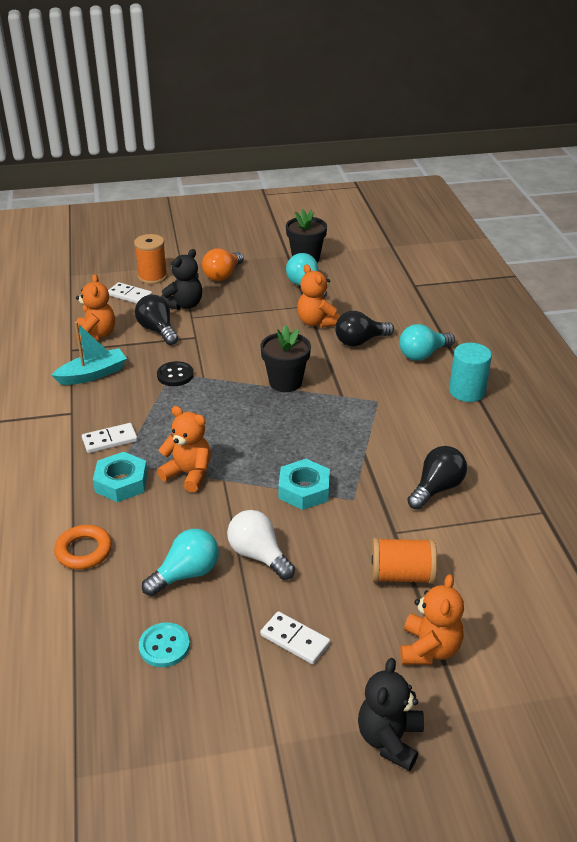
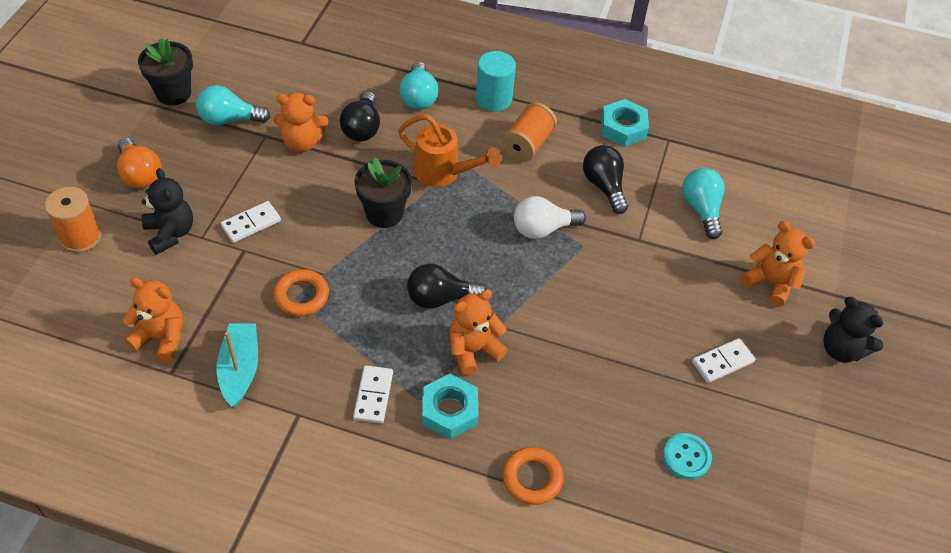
camera: 65 degrees left, 15 degrees up
(130, 295) = (102, 274): white domino -> white domino (251, 223)
(157, 330) = (202, 277): black light bulb -> black light bulb (440, 298)
(175, 375) = (301, 296): black button -> orange ring
(186, 574) = (608, 406): turquoise light bulb -> turquoise light bulb (701, 209)
(258, 555) = (615, 343): white light bulb -> white light bulb (543, 229)
(304, 490) = (551, 273): turquoise nut -> turquoise nut (623, 128)
(356, 395) = (444, 173): none -> orange watering can
(401, 575) = (689, 260): orange spool -> orange spool (527, 144)

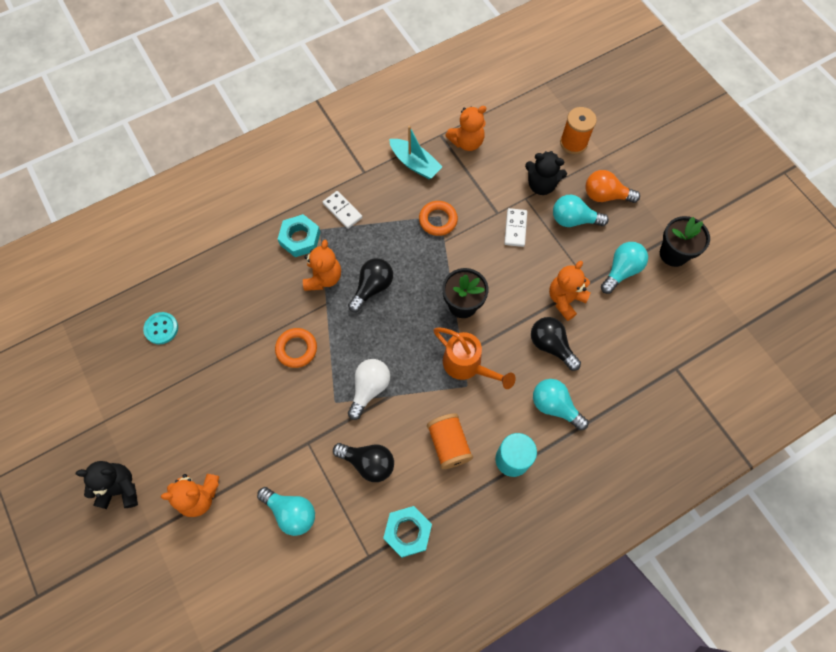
camera: 135 degrees right, 15 degrees up
(196, 183) = (573, 220): none -> turquoise light bulb
(444, 173) = (467, 366): orange watering can -> orange watering can turned 120 degrees counterclockwise
(532, 478) = (228, 246): orange ring -> orange ring (296, 349)
(722, 362) = (186, 405): white domino -> none

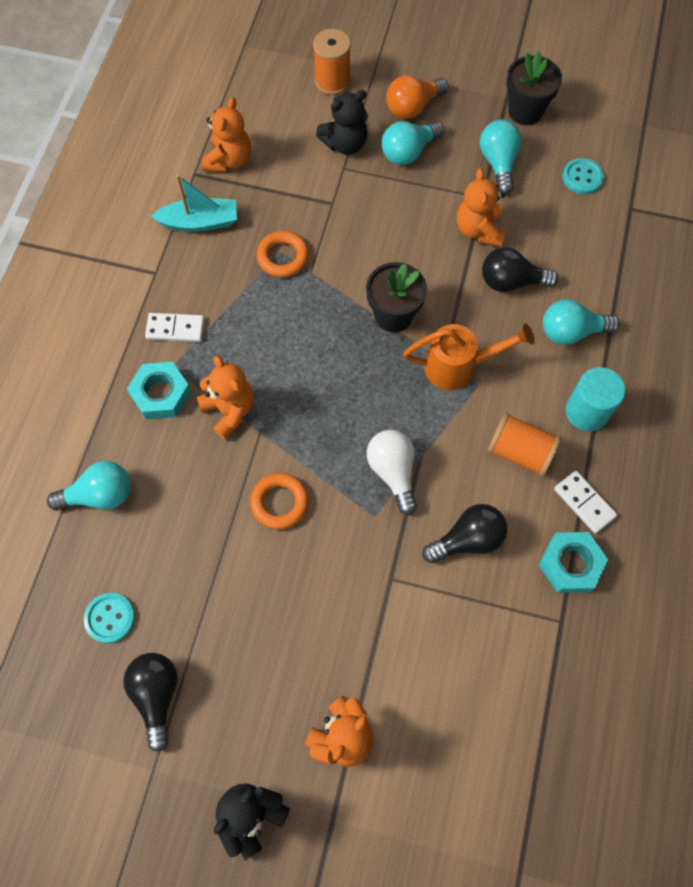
camera: 45 degrees left, 0 degrees up
(291, 512) = (448, 657): turquoise light bulb -> turquoise light bulb (99, 495)
(372, 288) = (290, 376): black light bulb -> black light bulb (156, 695)
(515, 228) = (365, 203): white domino -> white domino (584, 502)
(665, 323) = (582, 177): none -> turquoise button

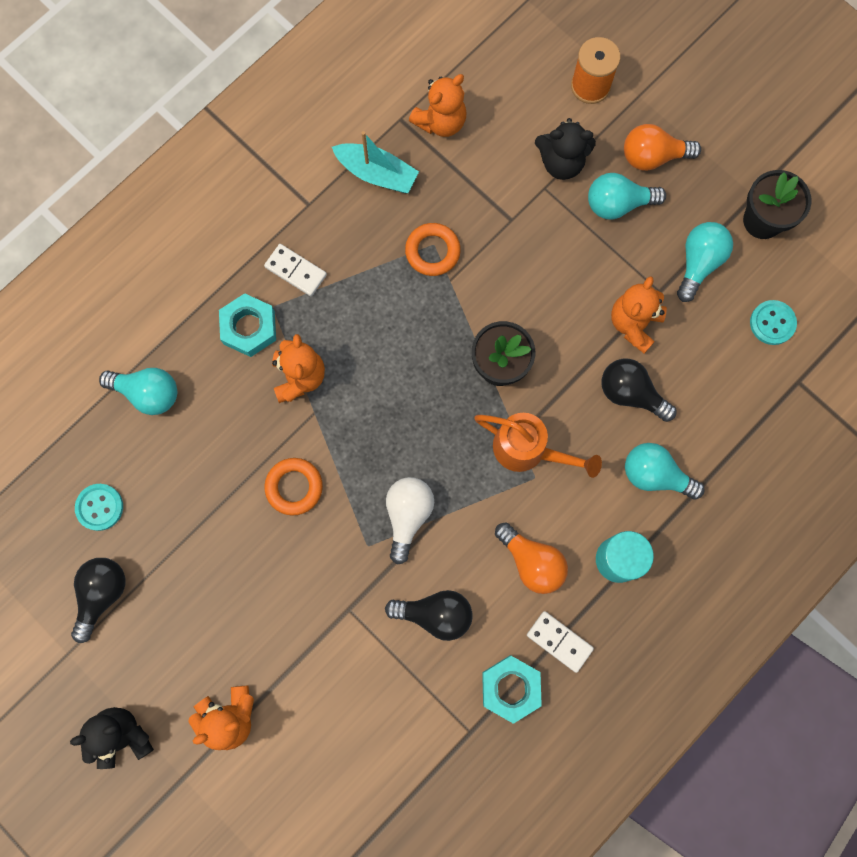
camera: 30 degrees right, 10 degrees up
(519, 452) = (532, 562): orange spool -> orange light bulb
(584, 502) = (559, 641): white domino -> white domino turned 45 degrees counterclockwise

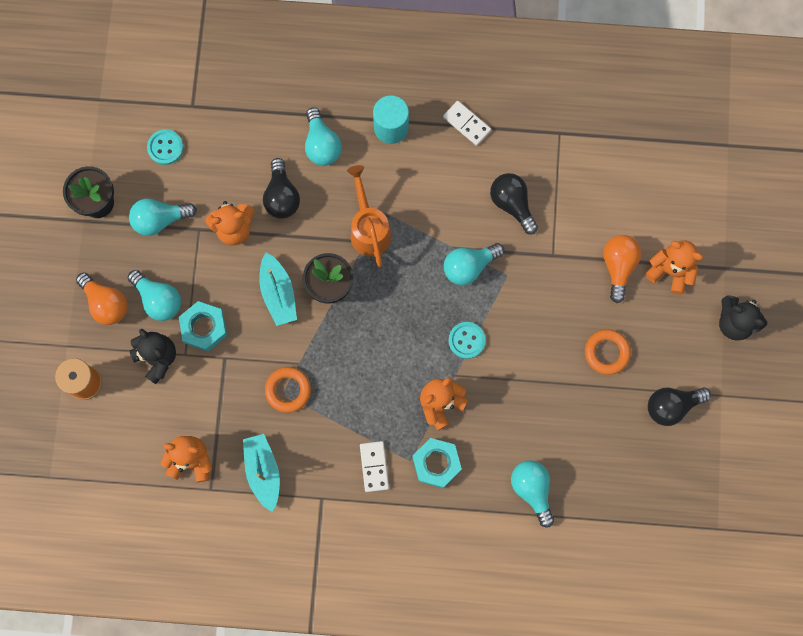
camera: 130 degrees left, 0 degrees up
(100, 507) = (625, 455): turquoise button -> turquoise button (466, 340)
(294, 487) = (510, 348): orange ring -> orange ring (606, 352)
(408, 516) = (469, 266): white light bulb -> turquoise light bulb
(510, 688) = (516, 130): turquoise nut -> turquoise nut (204, 327)
(532, 562) = (434, 174): orange light bulb -> orange light bulb (618, 266)
(534, 314) = (278, 293): none -> turquoise boat
(559, 641) = (466, 124): white domino -> white domino turned 45 degrees counterclockwise

